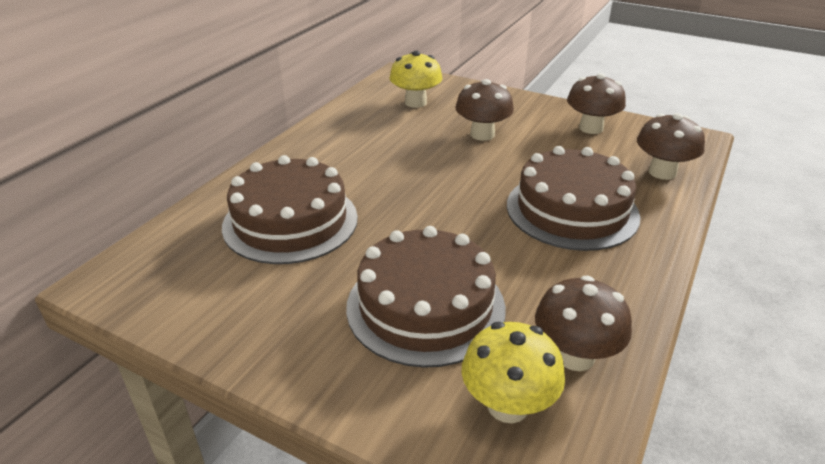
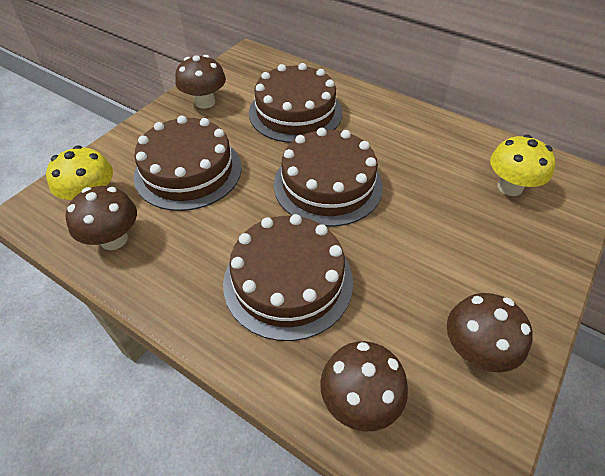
camera: 95 degrees right, 15 degrees up
(431, 192) = (327, 184): none -> brown cake
(482, 134) = (441, 234): brown mushroom -> brown mushroom (205, 102)

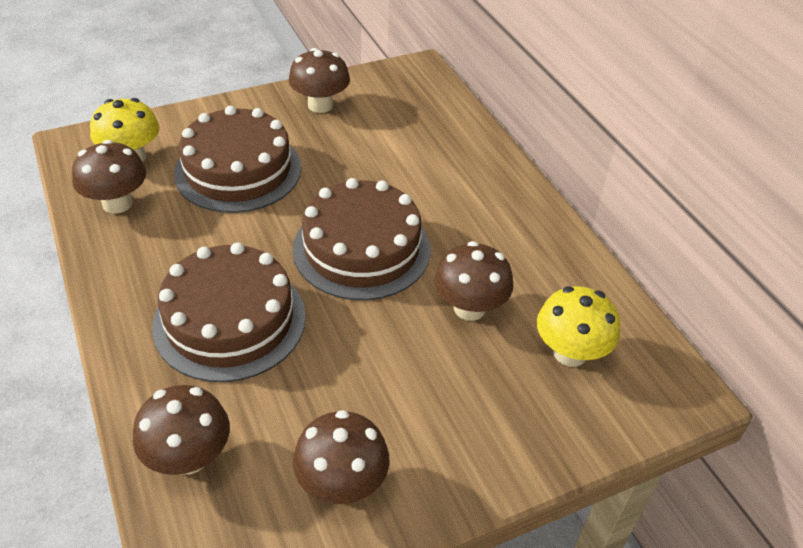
camera: 30 degrees right, 5 degrees down
(295, 112) = (405, 156): brown cake -> none
(430, 189) = (469, 308): none -> brown mushroom

